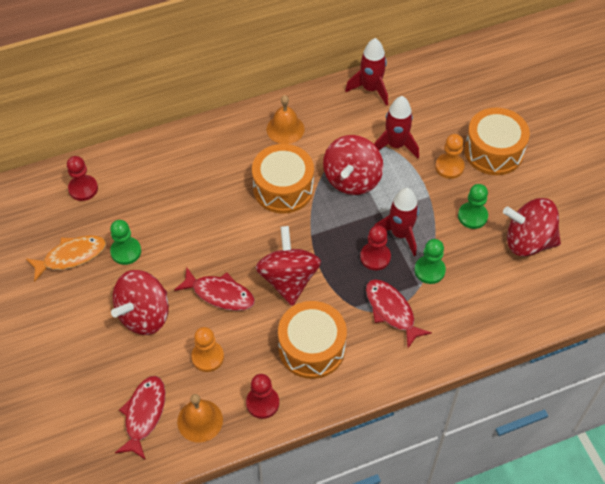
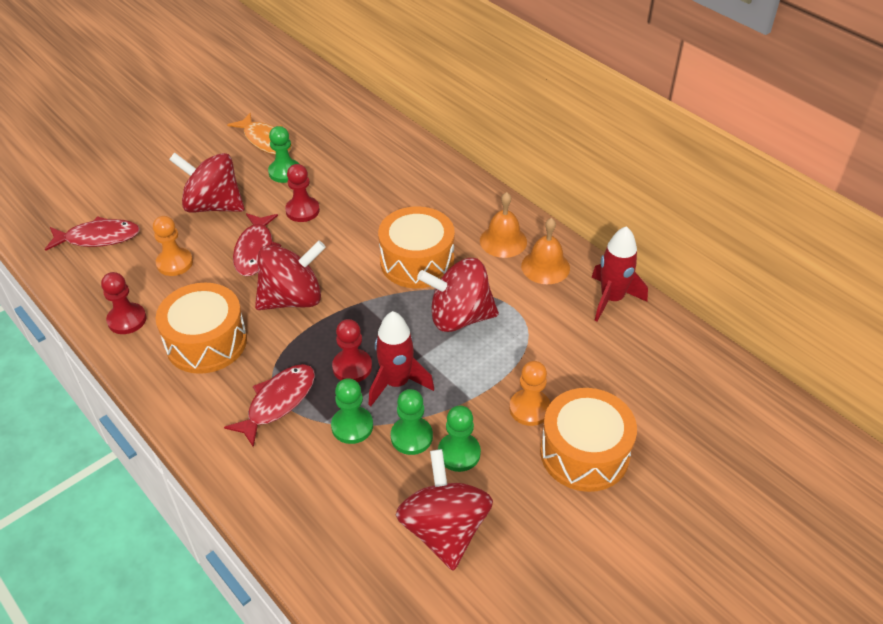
camera: 70 degrees right, 10 degrees down
(83, 189) = (348, 124): red pawn -> red pawn (302, 210)
(200, 420) = (98, 278): orange bell -> orange bell (545, 267)
(395, 145) = (535, 345): red rocket -> none
(450, 238) = (411, 437): none -> green pawn

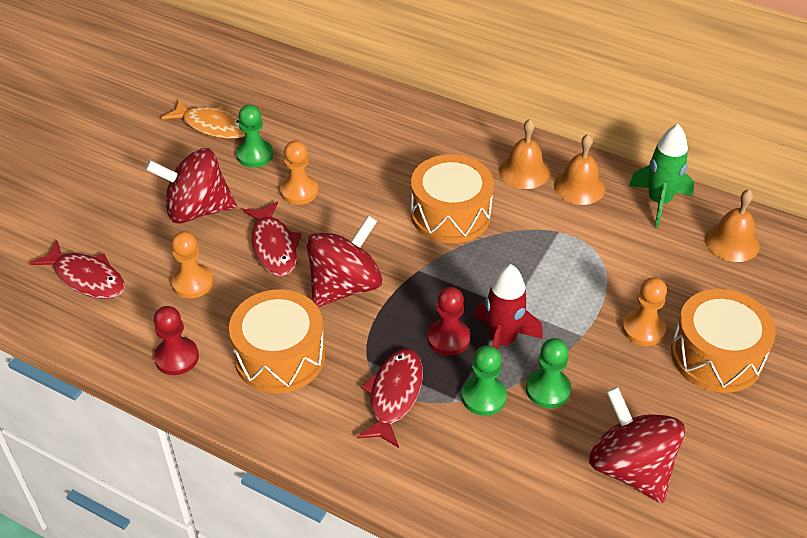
camera: 20 degrees left, 0 degrees up
(98, 238) = (86, 278): red fish -> red fish turned 60 degrees clockwise
(302, 210) = (299, 191): red pawn -> orange pawn
(459, 317) = (525, 259): red spinning top -> none
(459, 453) = (602, 391): green pawn -> none
(611, 299) = (659, 202): red rocket -> green rocket
(660, 353) = (732, 242): none -> orange bell

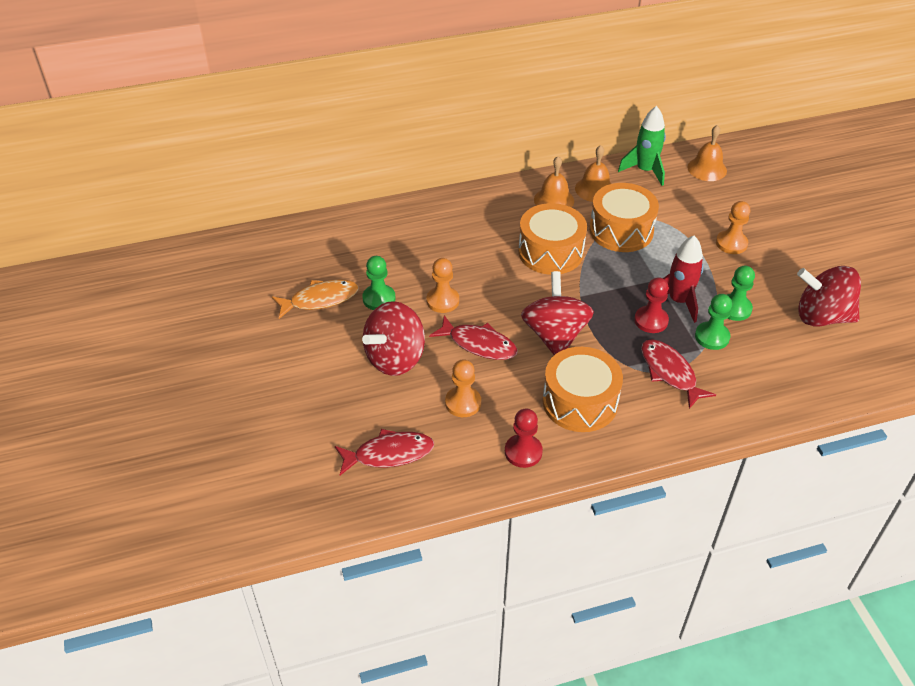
camera: 45 degrees left, 0 degrees up
(716, 355) = (779, 232): orange drum -> orange drum (621, 230)

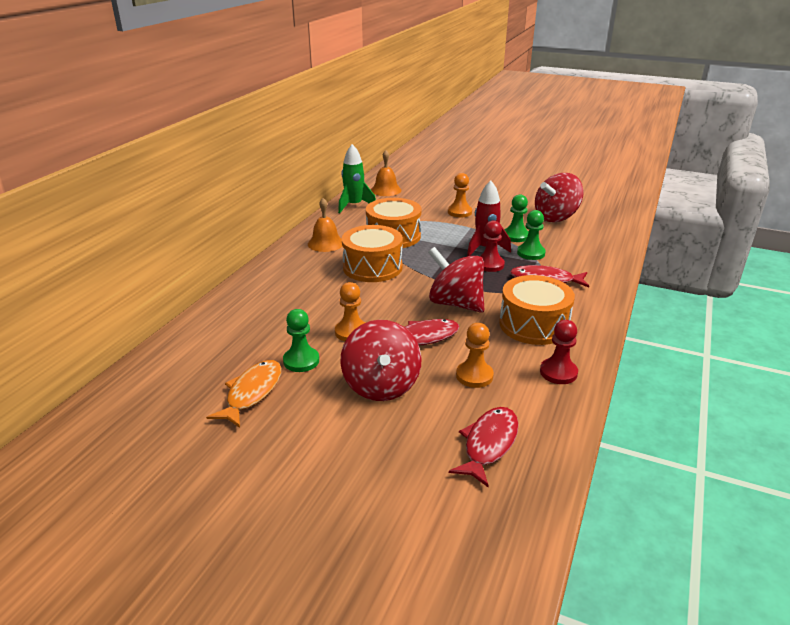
camera: 50 degrees left, 15 degrees down
(595, 189) = (341, 226): orange bell -> none

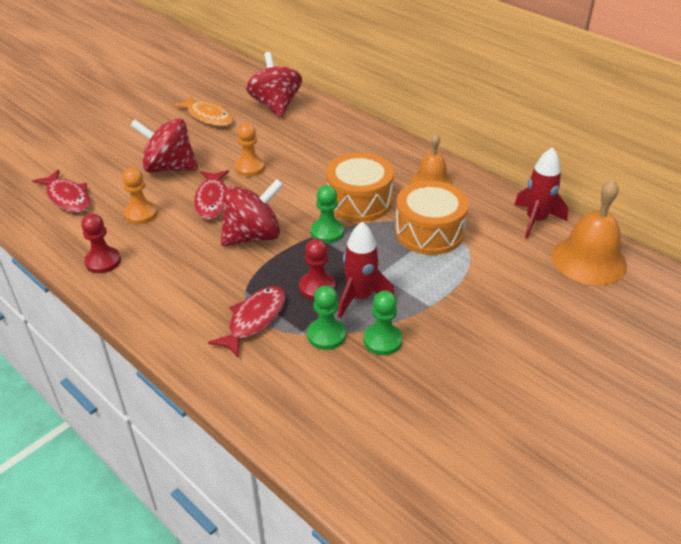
camera: 110 degrees right, 10 degrees up
(301, 361) = (229, 139): green pawn -> green pawn (327, 232)
(354, 205) = (536, 220): green rocket -> red rocket
(386, 190) = (589, 260): orange bell -> orange bell, size x1.55
(459, 212) = (484, 310): orange pawn -> none
(533, 325) = (179, 275): orange drum -> none
(556, 217) = (428, 415): red spinning top -> red spinning top (275, 105)

